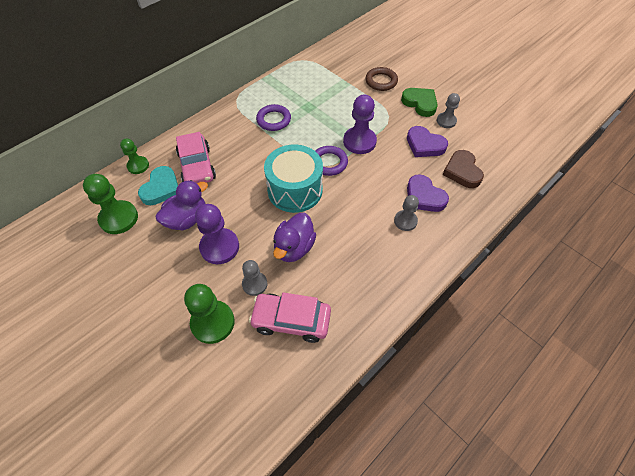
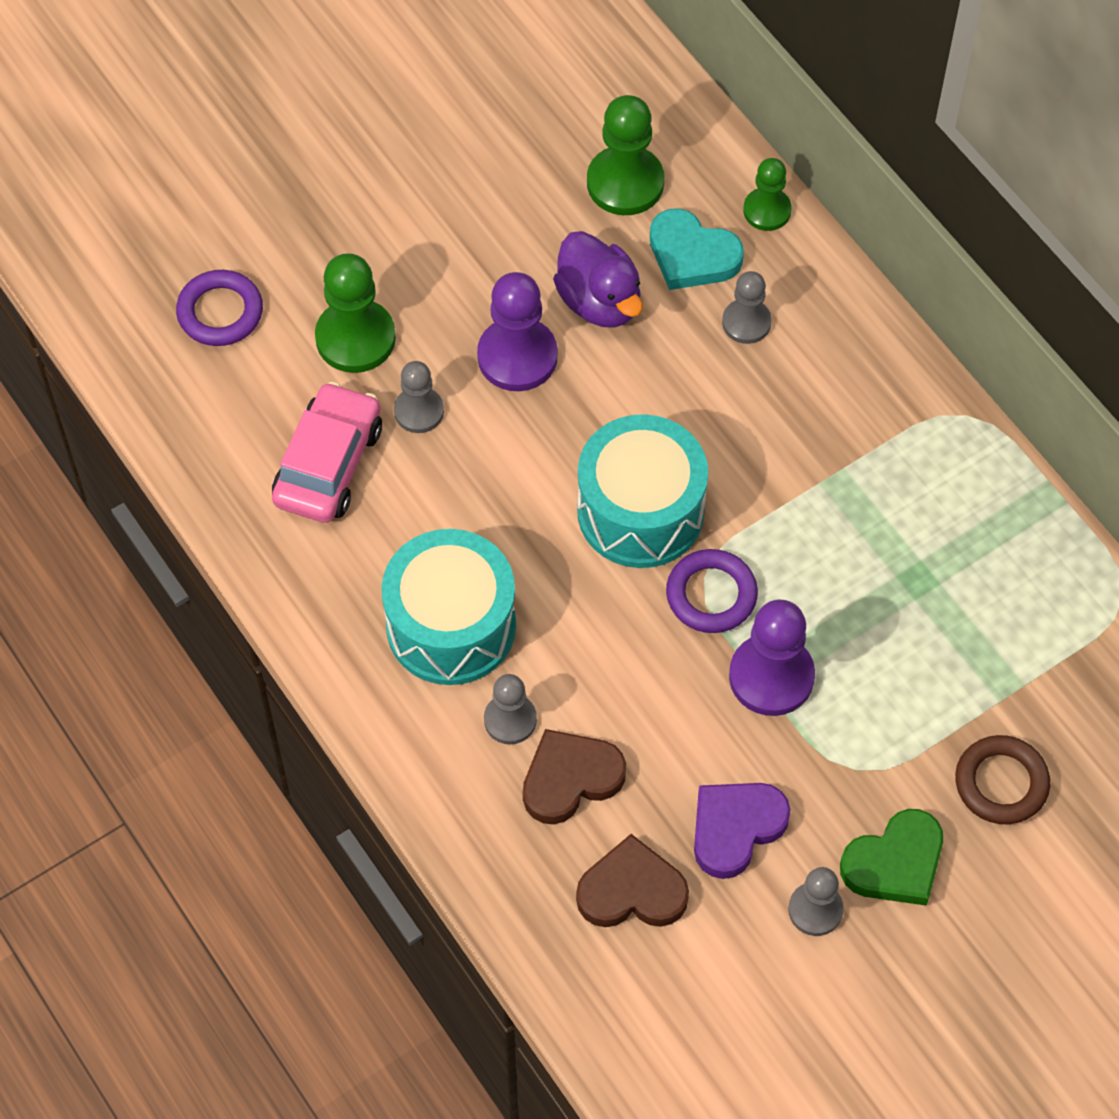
camera: 100 degrees right, 5 degrees up
(197, 166) = (746, 322): pink car -> grey pawn
(274, 120) = (878, 493): purple ring -> purple ring (220, 312)
(294, 248) = (487, 489): purple duck -> none
(367, 250) = (451, 625): none -> turquoise drum
(424, 197) = (570, 779): purple heart -> brown heart

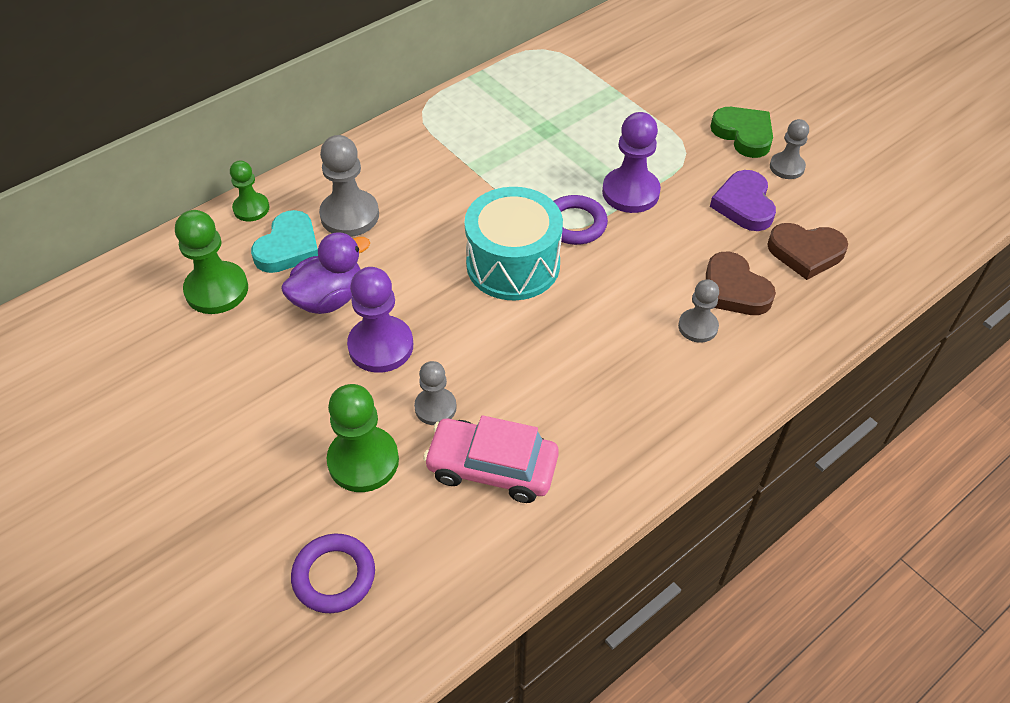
camera: 95 degrees left, 10 degrees down
(451, 625) = (628, 369): turquoise drum -> none
(632, 891) = (805, 253): brown heart -> brown heart turned 75 degrees counterclockwise
(735, 828) = (744, 205): purple heart -> purple heart turned 45 degrees clockwise
(746, 322) = (349, 215): grey pawn -> grey pawn, size x1.63
(1001, 783) = (678, 93): brown ring -> none

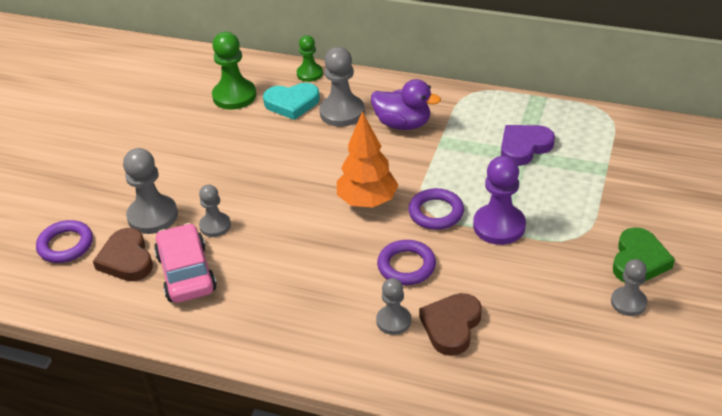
camera: 60 degrees right, 10 degrees down
(329, 298) = (265, 140): purple duck -> purple duck (403, 124)
(363, 461) = (152, 216): green pawn -> grey pawn
(381, 346) = (245, 179): purple pawn -> none
(513, 264) = (367, 201): turquoise drum -> orange tree
(631, 281) = (406, 266): none -> purple ring
(744, 205) = (553, 294): purple heart -> purple heart (524, 147)
(805, 253) = (535, 354): brown heart -> brown heart (126, 259)

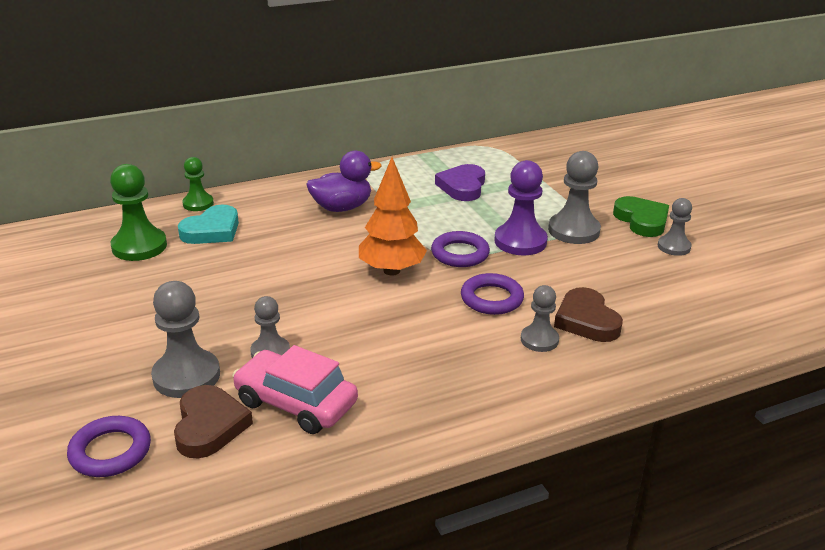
camera: 45 degrees left, 10 degrees down
(126, 259) = (209, 426): brown heart -> brown heart turned 120 degrees counterclockwise
(342, 112) = (273, 219): grey pawn -> grey pawn (574, 230)

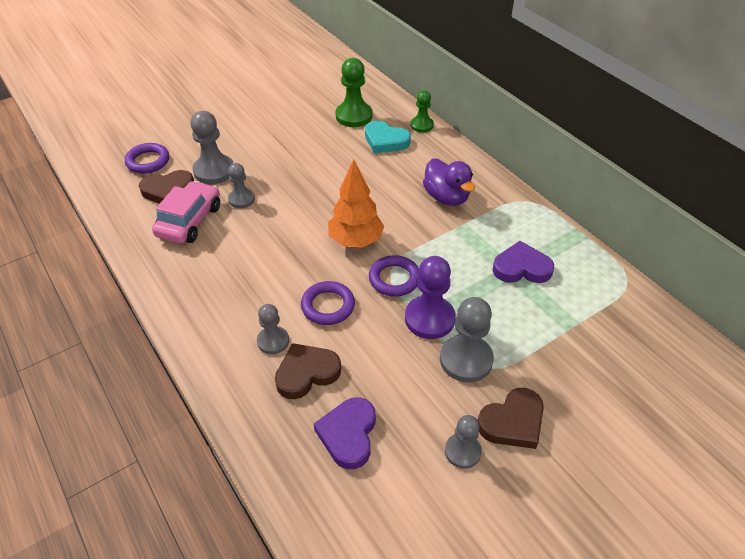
camera: 80 degrees right, 15 degrees up
(642, 220) = (512, 422): green heart -> brown heart
(662, 302) = (348, 434): none -> purple heart

